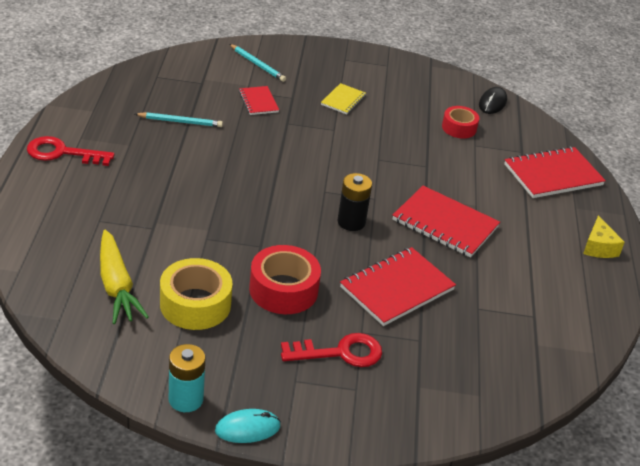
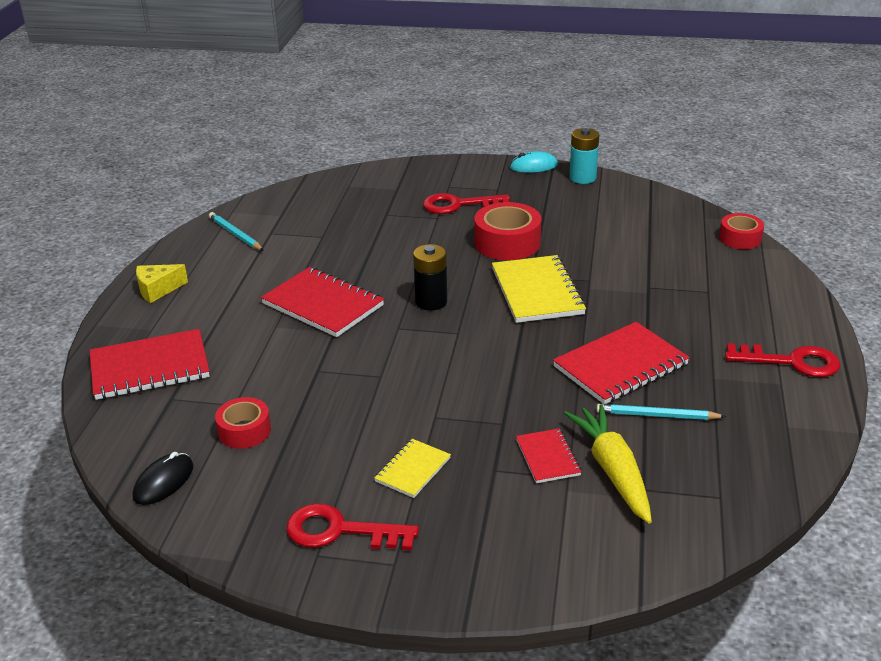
camera: 170 degrees left, 5 degrees down
(35, 284) = (740, 238): none -> red tape
(116, 286) = (665, 240): yellow carrot -> yellow carrot (613, 470)
(195, 304) = (588, 230): yellow tape -> none
(256, 228) = (537, 291): none -> yellow notebook
(257, 64) = (556, 537): turquoise pencil -> turquoise pencil (235, 234)
(378, 74) = (340, 531): none -> red key
(396, 288) = (396, 247): red notebook -> red notebook (620, 366)
(598, 247) = (158, 290): yellow cheese -> yellow cheese turned 120 degrees counterclockwise

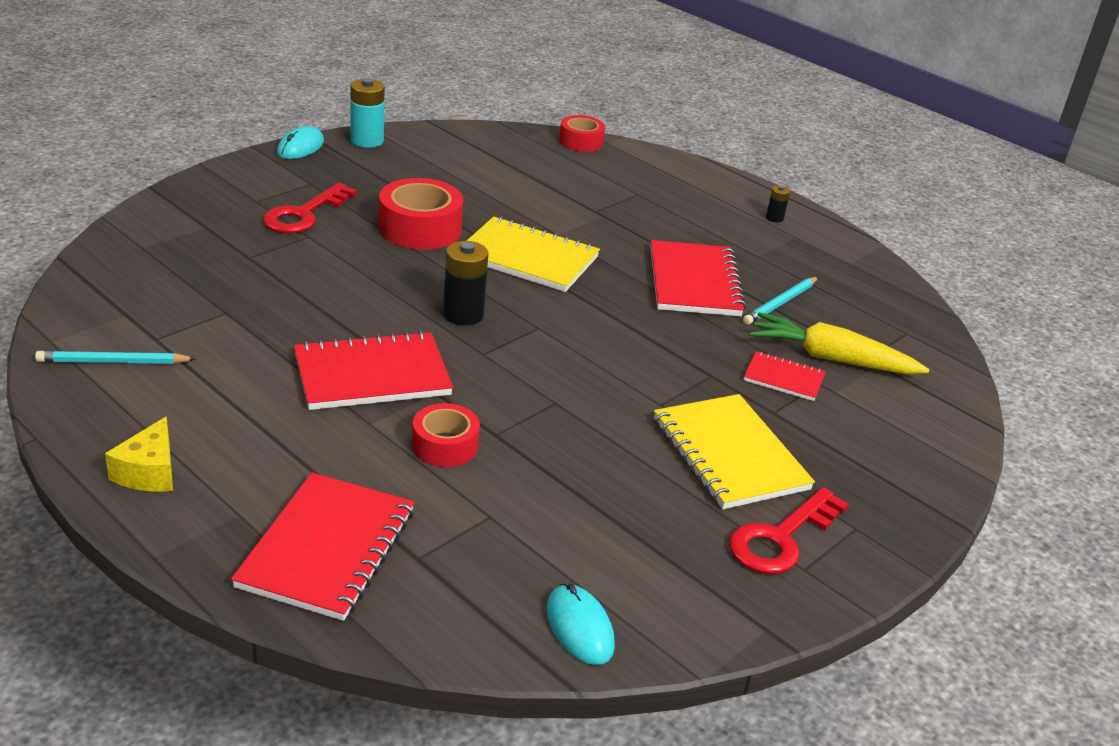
camera: 60 degrees left, 0 degrees up
(163, 482) = (579, 627): black mouse -> turquoise mouse
(244, 431) = (549, 529): red tape -> red tape (445, 445)
(412, 470) = (729, 454): yellow notebook -> yellow notebook, size x1.85
(792, 362) = (774, 218): red key -> black battery

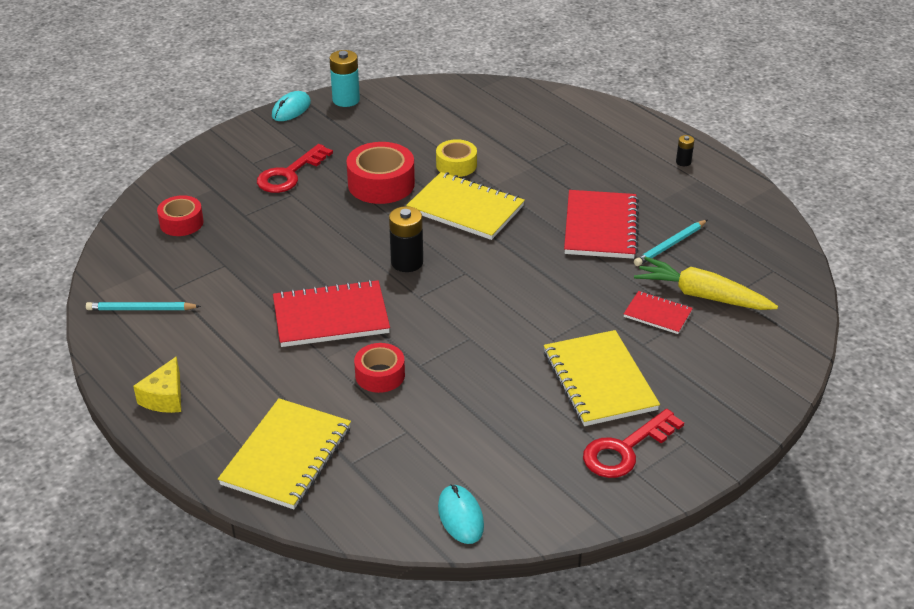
camera: 10 degrees right, 5 degrees up
(327, 549) = (287, 456): red notebook -> yellow notebook
(509, 212) = (456, 165): none -> yellow tape
(581, 142) = (527, 92): red tape -> red tape (181, 223)

